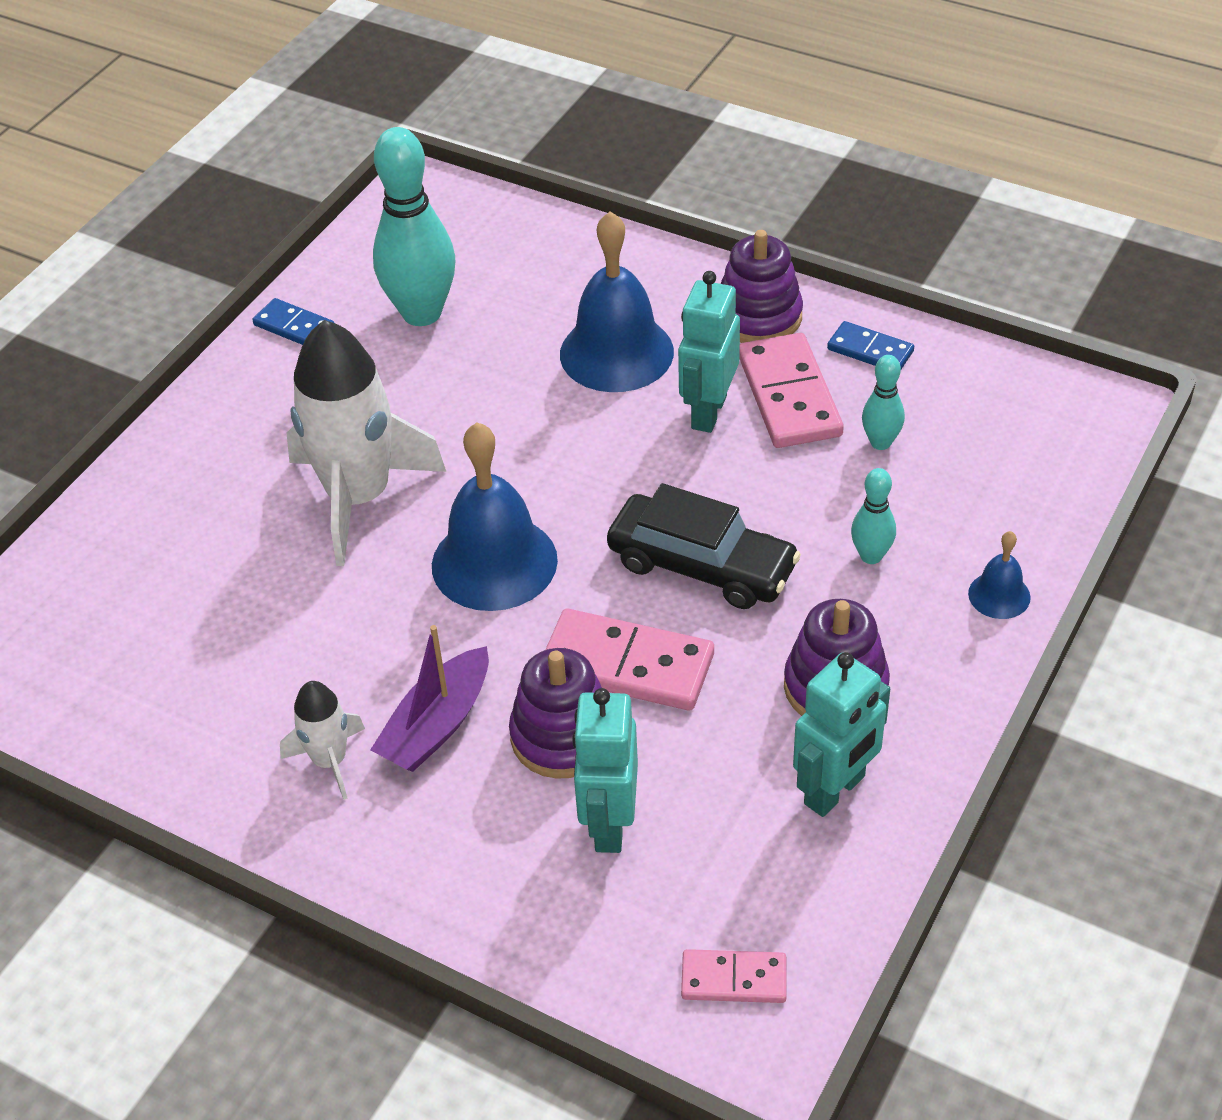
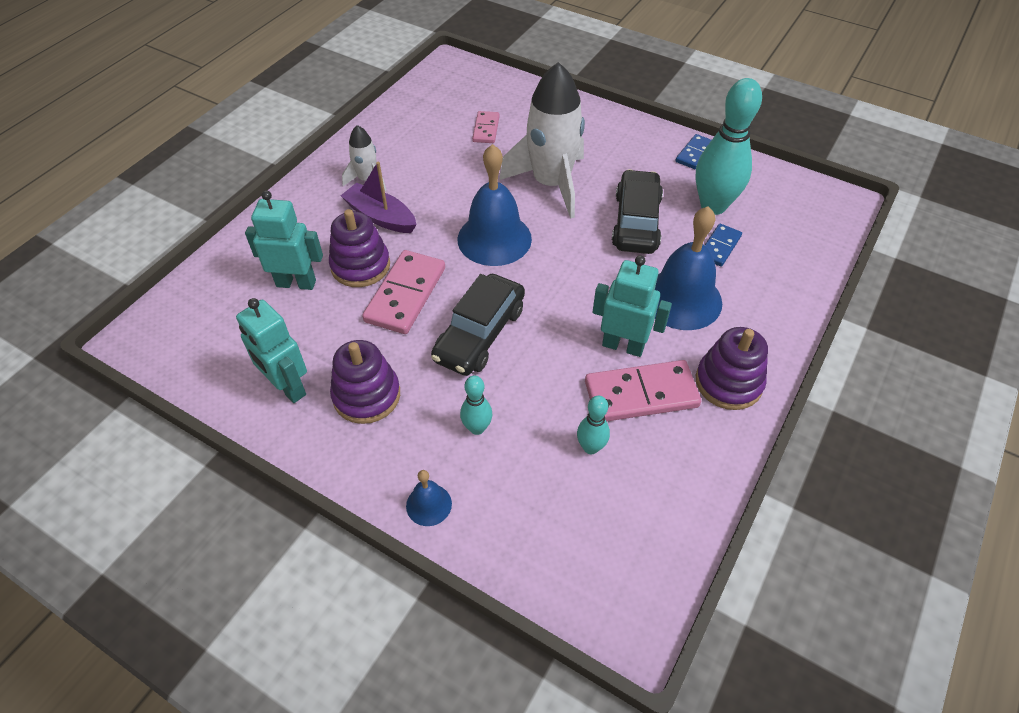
camera: 90 degrees right, 5 degrees up
(456, 396) = (636, 222): none -> black car
(734, 979) = (181, 330): pink domino -> pink domino (486, 129)
(870, 350) = (695, 452): blue domino -> blue domino (719, 247)

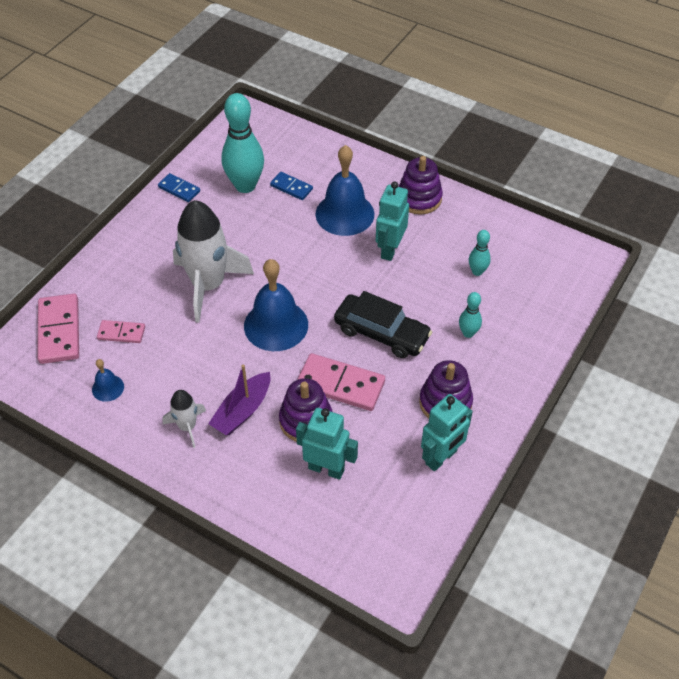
camera: 90 degrees left, 0 degrees up
(296, 283) = (326, 468): turquoise robot -> turquoise robot turned 105 degrees clockwise
(429, 504) = (531, 358): blue bell -> blue bell (108, 388)
(636, 222) = (261, 233): black car -> none
(641, 394) = (432, 243): pink domino -> pink domino (59, 331)

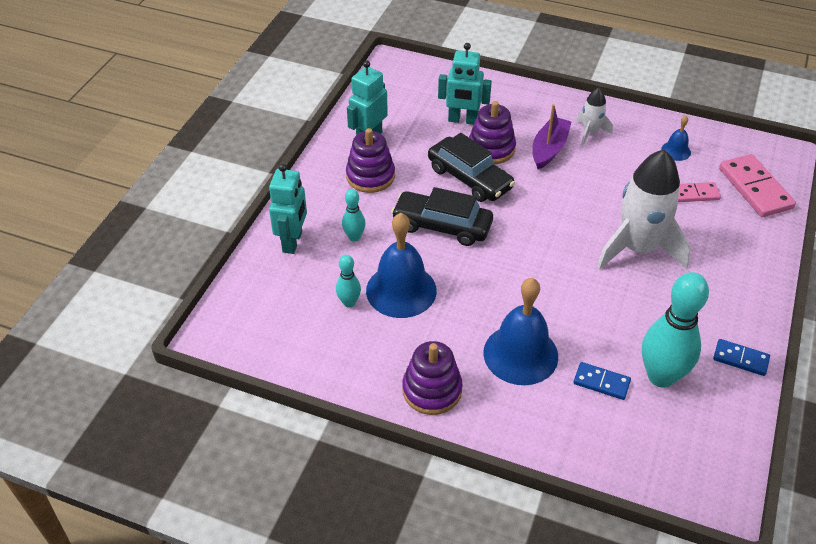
camera: 170 degrees right, 5 degrees down
(276, 325) = (550, 220): blue bell -> blue bell (401, 290)
(340, 384) = (469, 178): pink domino -> black car
(390, 249) = (454, 315): turquoise robot -> turquoise robot (293, 242)

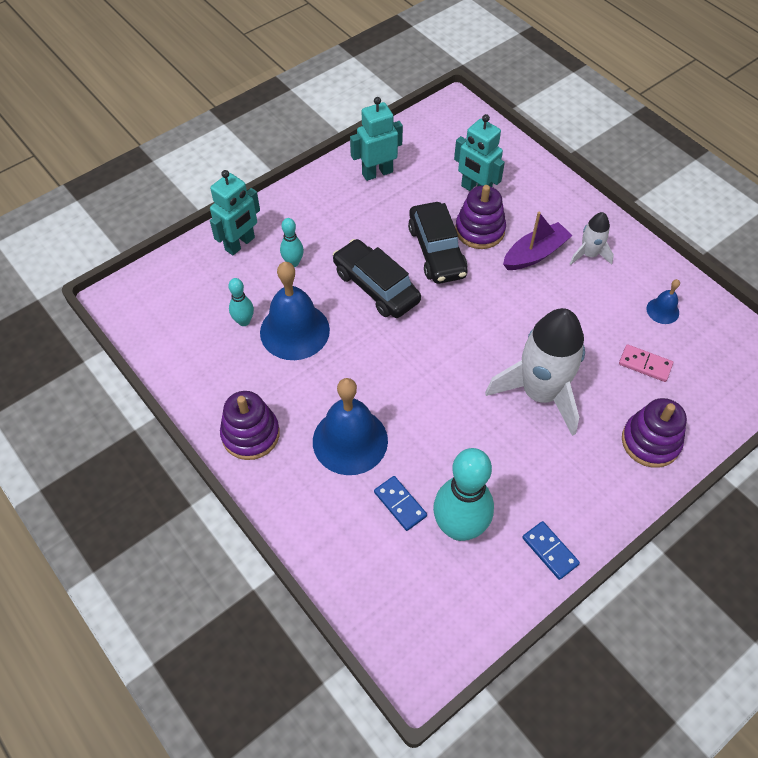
camera: 30 degrees right, 10 degrees up
(370, 176) = (350, 211): purple stacking toy -> purple stacking toy (650, 442)
(755, 188) = (714, 387): pink domino -> none

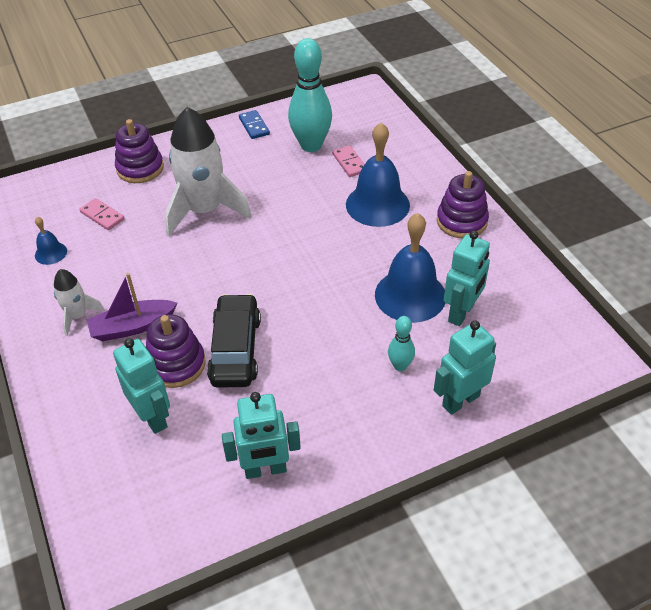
camera: 165 degrees left, 10 degrees down
(244, 321) = (461, 313): turquoise bowling pin -> turquoise robot
(376, 286) = (315, 323): black car -> none
(400, 504) = (349, 163): blue domino -> pink domino

